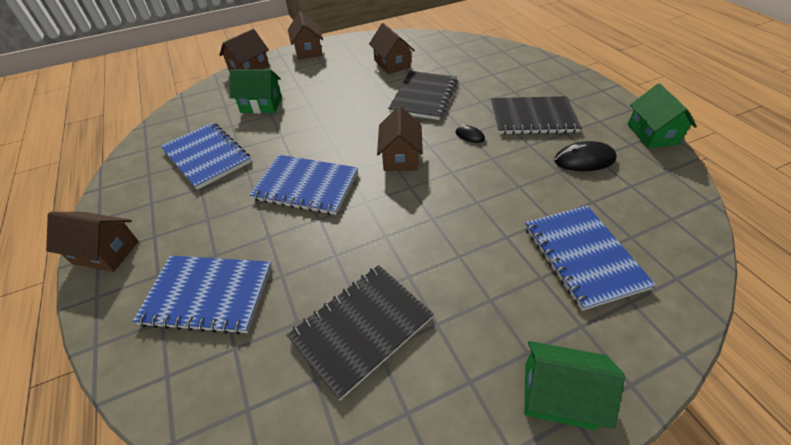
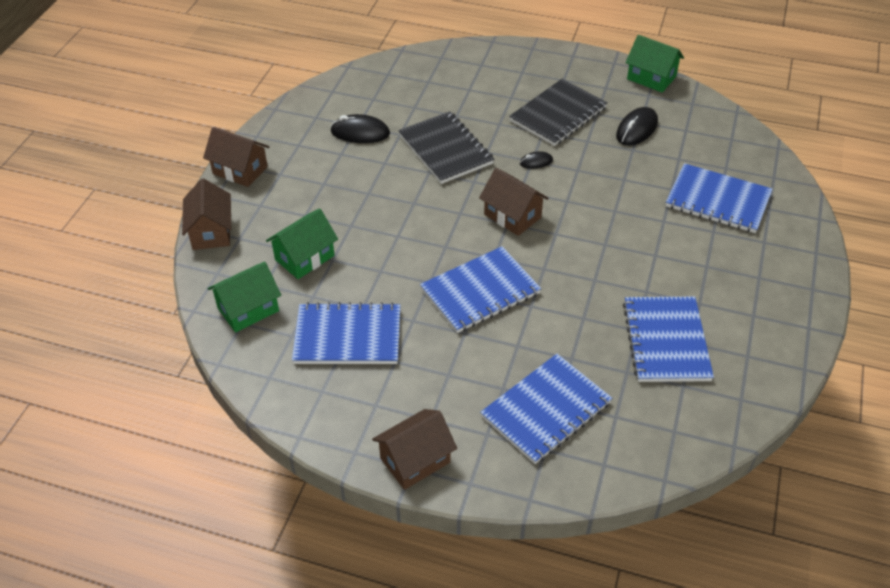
camera: 50 degrees left, 0 degrees up
(361, 328) = (666, 341): black notebook -> blue notebook
(392, 64) = (360, 132): brown house -> black mouse
(558, 395) = (796, 285): green house -> green house (248, 309)

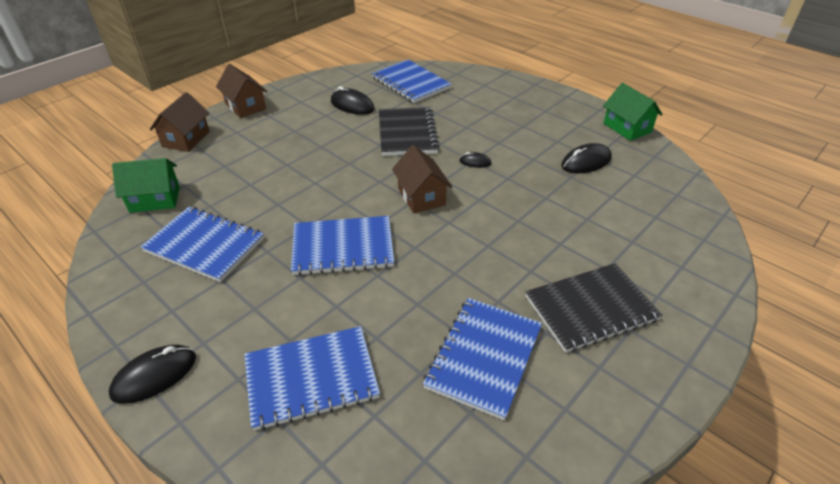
camera: 25 degrees right, 5 degrees down
(304, 257) = (231, 176): green house -> none
(415, 460) = (155, 376): brown house -> black mouse
(558, 114) = (522, 133): black notebook -> black notebook (591, 308)
(718, 200) = (629, 242): blue notebook -> blue notebook (410, 83)

